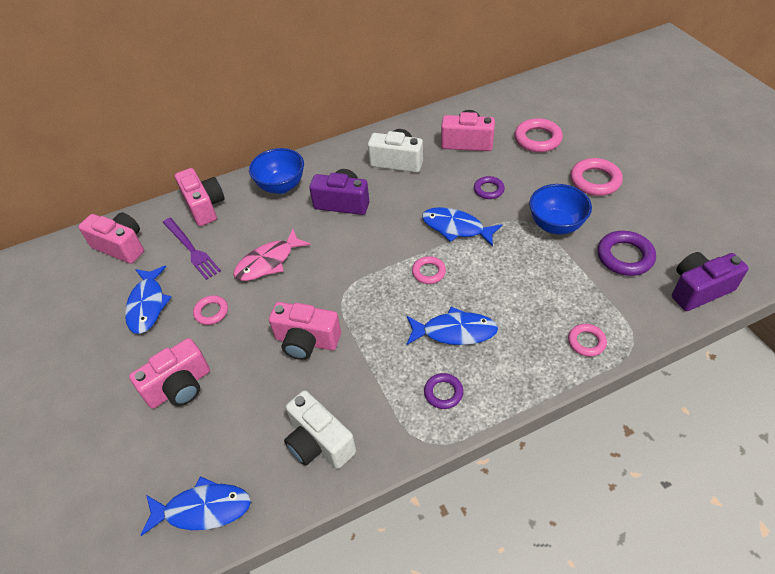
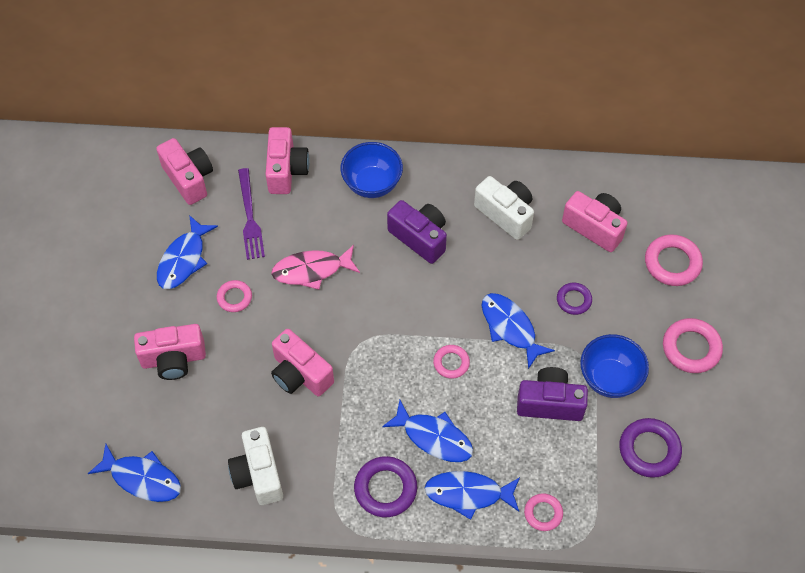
camera: 25 degrees right, 10 degrees up
(443, 393) = (385, 489): purple ring -> purple ring, size x1.64
(515, 359) = (468, 493): none -> blue fish
(699, 290) = (690, 523): purple camera -> purple camera (550, 403)

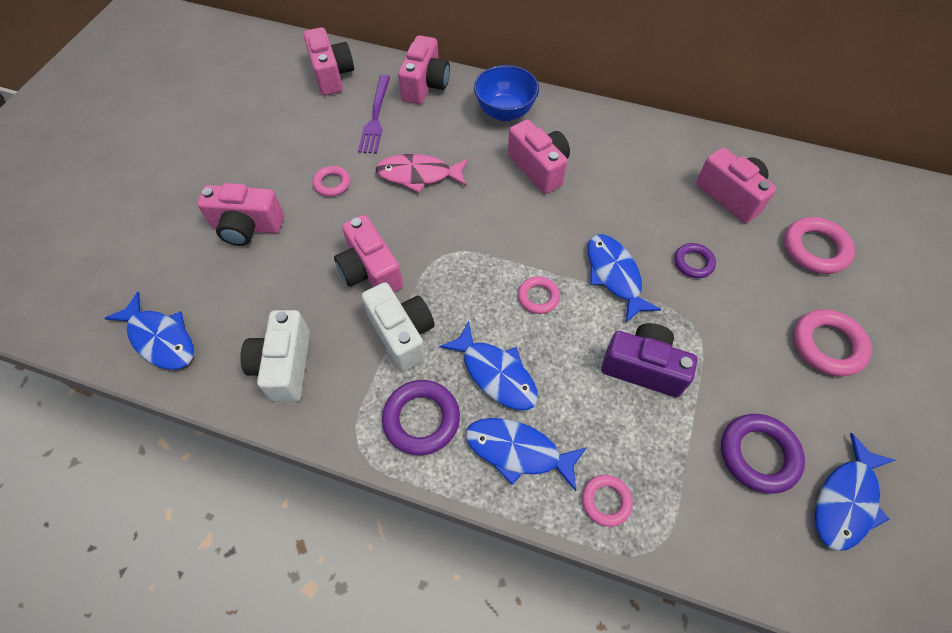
camera: 15 degrees right, 0 degrees up
(183, 259) = (297, 140): blue fish -> blue fish (845, 500)
(419, 238) = (539, 168): purple camera -> pink camera
(505, 214) = (635, 164): white camera -> white camera (402, 334)
(609, 378) = (721, 357): blue bowl -> none

